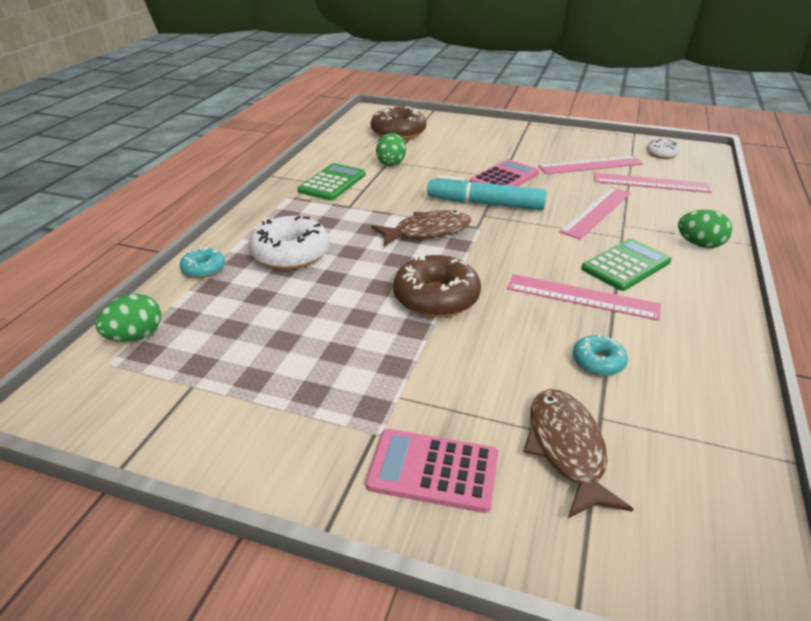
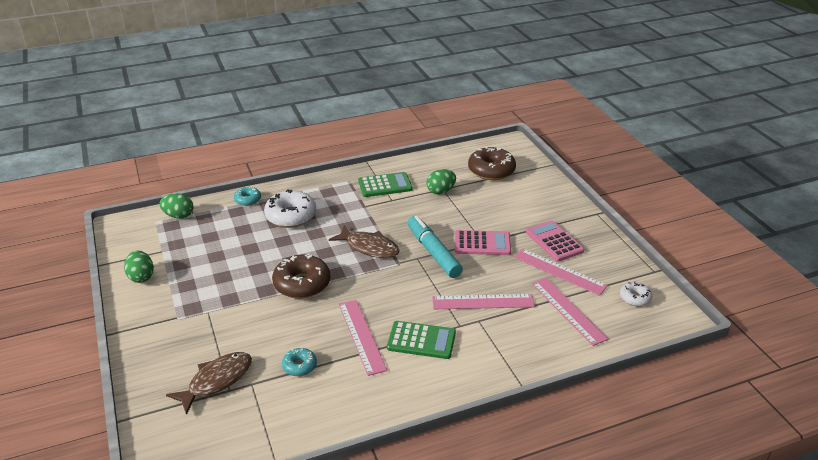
camera: 50 degrees right, 0 degrees up
(433, 470) = (167, 345): pink calculator -> pink calculator (554, 241)
(699, 245) = (492, 365): green egg -> green egg (141, 277)

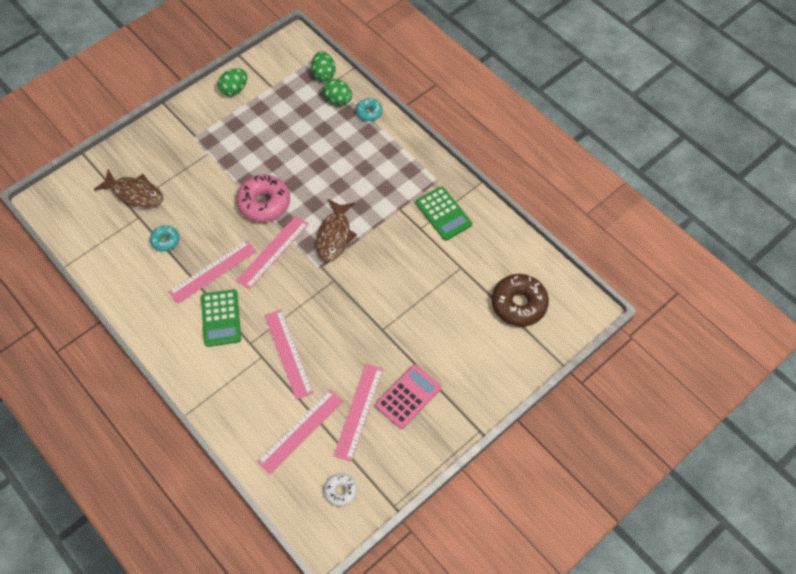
camera: 70 degrees right, 25 degrees up
(291, 216) = (358, 156): white donut -> none
(302, 284) = (264, 203): brown donut -> pink donut
(363, 289) = (273, 252): none -> pink ruler
(433, 252) = (347, 291): turquoise marker -> none
(441, 191) = (455, 267): green egg -> green egg (338, 100)
(482, 243) = (378, 330): pink calculator -> none

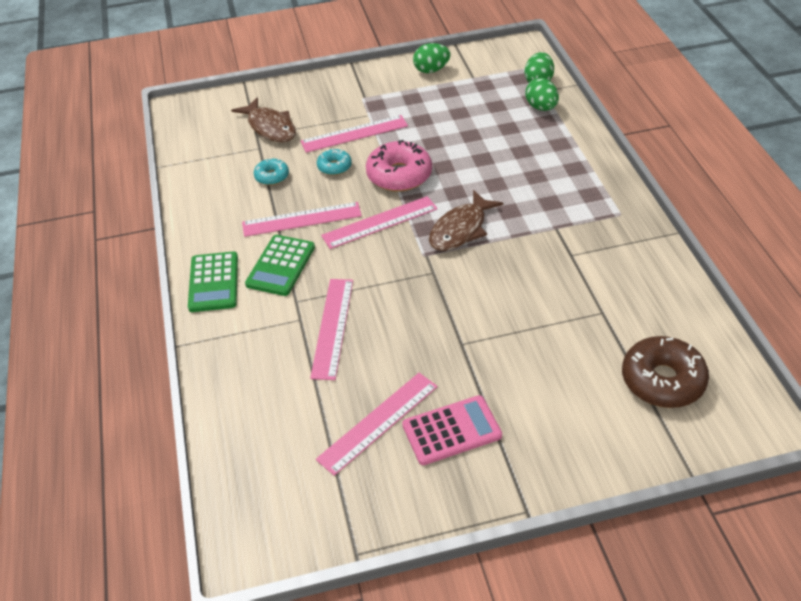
camera: 30 degrees right, 15 degrees down
(300, 430) = (294, 415): pink ruler -> pink ruler (354, 133)
(341, 491) = (299, 505): white donut -> none
(369, 112) = (571, 128): turquoise donut -> turquoise donut (334, 167)
(443, 214) = (609, 249): green calculator -> green calculator (213, 282)

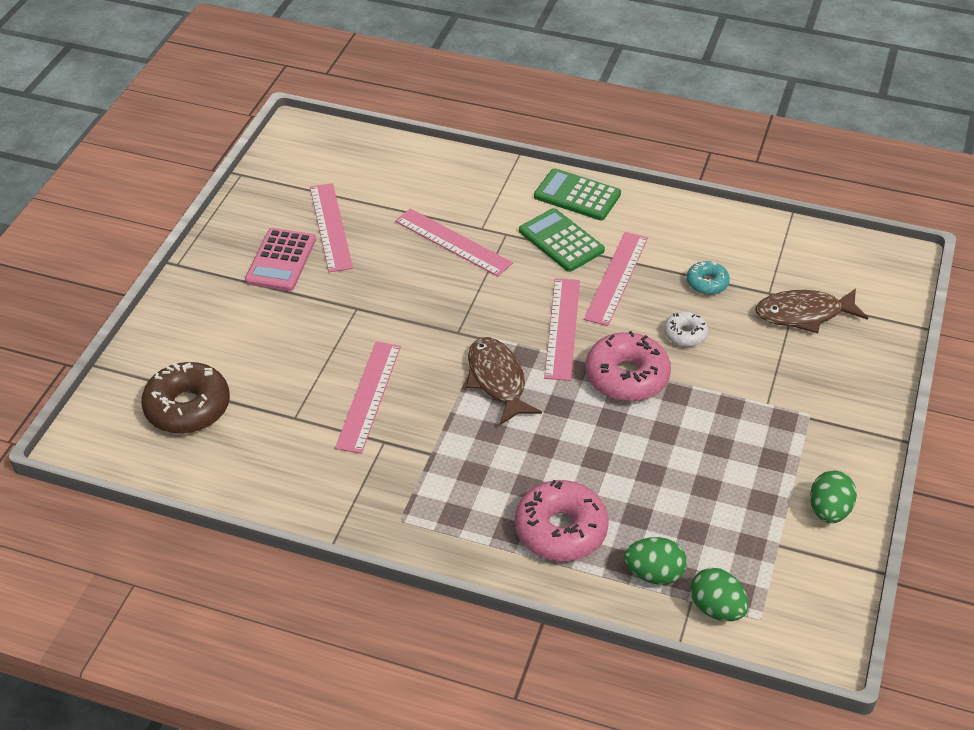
camera: 120 degrees right, 0 degrees up
(334, 167) = (685, 334): turquoise donut -> white donut
(354, 133) = (736, 375): pink ruler -> pink ruler (369, 396)
(551, 150) = (560, 530): none -> pink donut

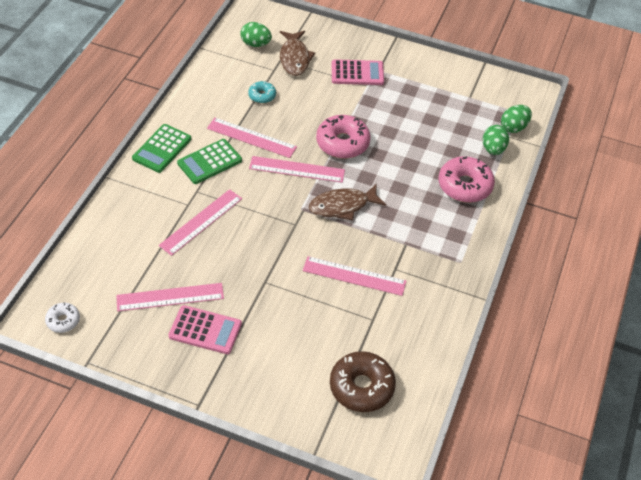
camera: 90 degrees left, 5 degrees up
(685, 334) = (307, 112): white donut -> white donut (63, 320)
(793, 390) = (357, 73): none -> pink calculator
(828, 511) = (446, 74): green egg -> green egg (255, 44)

